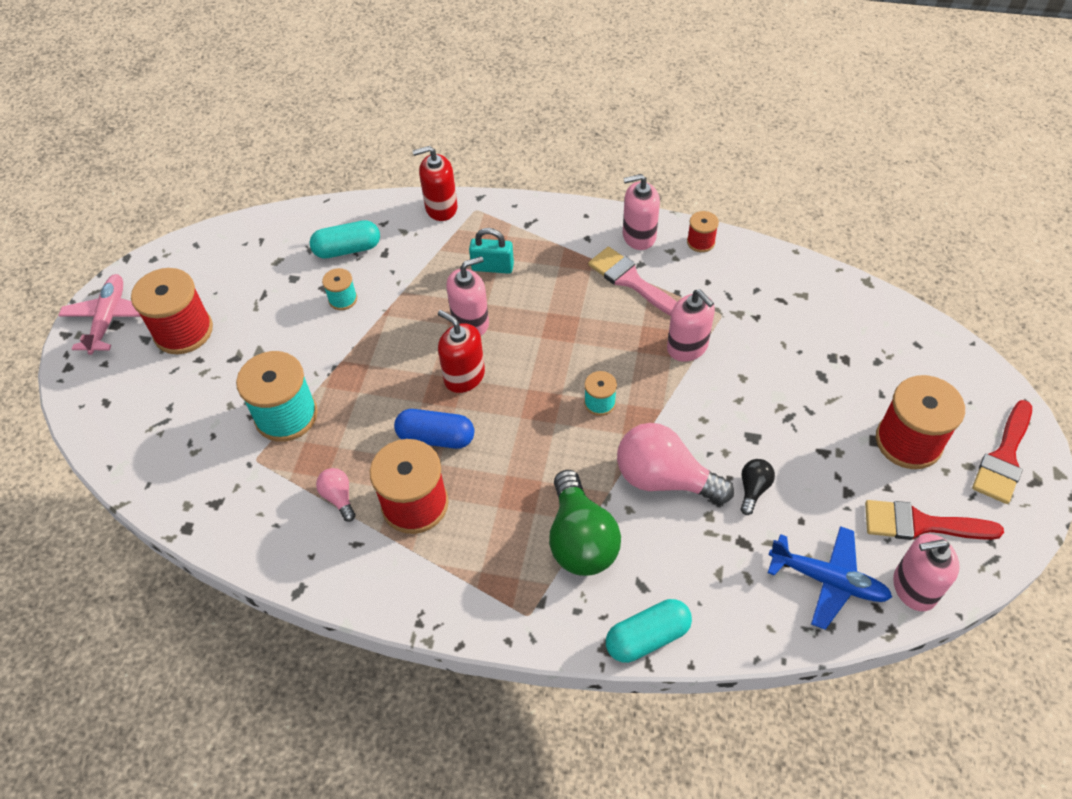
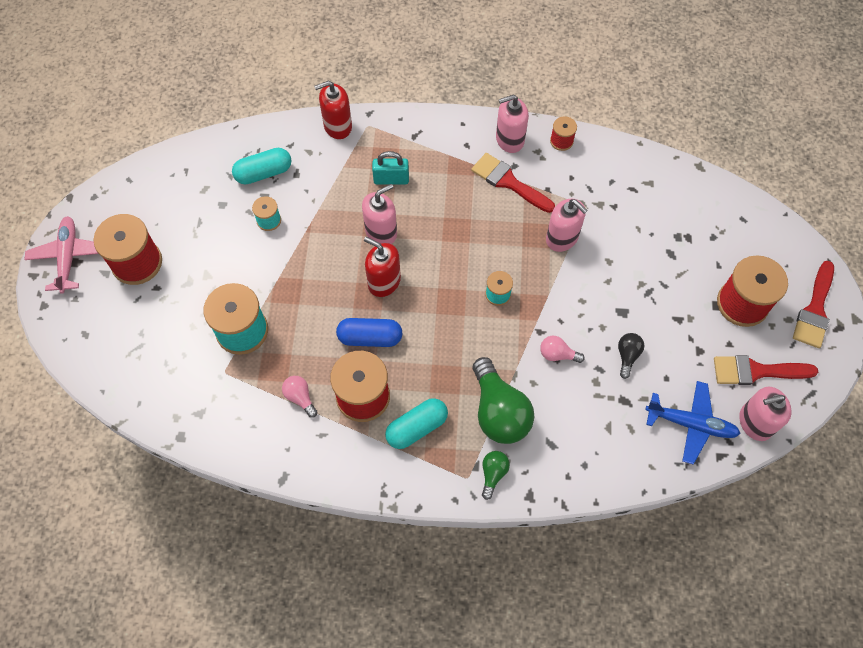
camera: 10 degrees left, 10 degrees up
(562, 614) = (493, 474): none -> green light bulb
(631, 280) = (508, 182): pink brush -> red brush
(647, 637) = (560, 484): turquoise capsule -> turquoise capsule (416, 427)
(664, 479) = (557, 354): pink light bulb -> pink light bulb, size x0.48

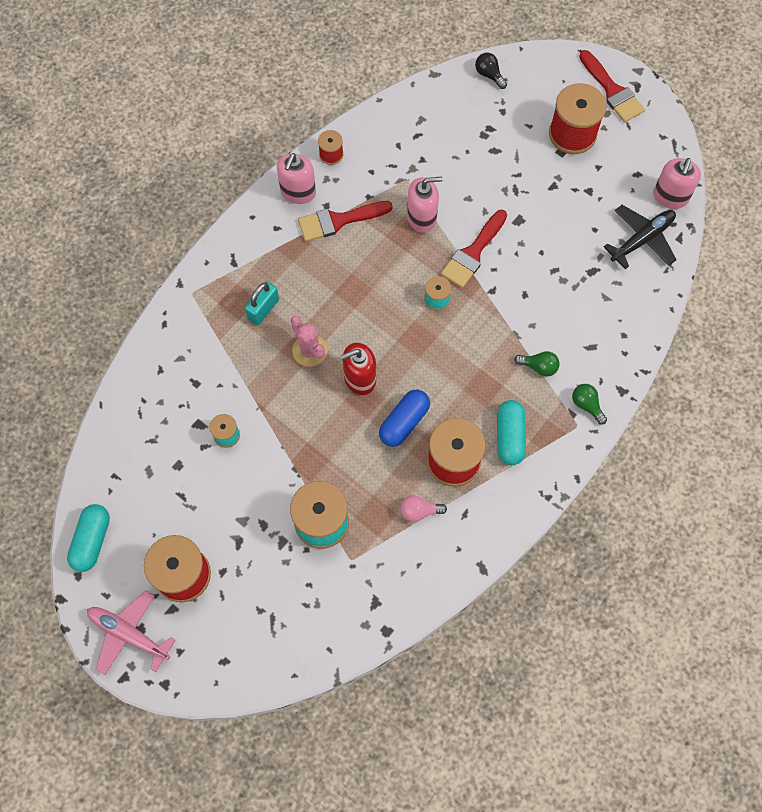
camera: 55 degrees left, 5 degrees up
(264, 173) = (172, 410): turquoise capsule -> turquoise capsule (92, 540)
(337, 126) = (172, 318): red soap dispenser -> none
(381, 232) = (310, 350): pink soap dispenser -> pink cactus
(499, 412) = (539, 367): green light bulb -> green light bulb, size x0.48
(557, 354) = (521, 291): pink light bulb -> none
(627, 356) = (557, 243): black light bulb -> black light bulb (489, 75)
(691, 424) = (642, 239): blue plane -> black plane
(756, 371) = (632, 165): red brush -> red brush (473, 253)

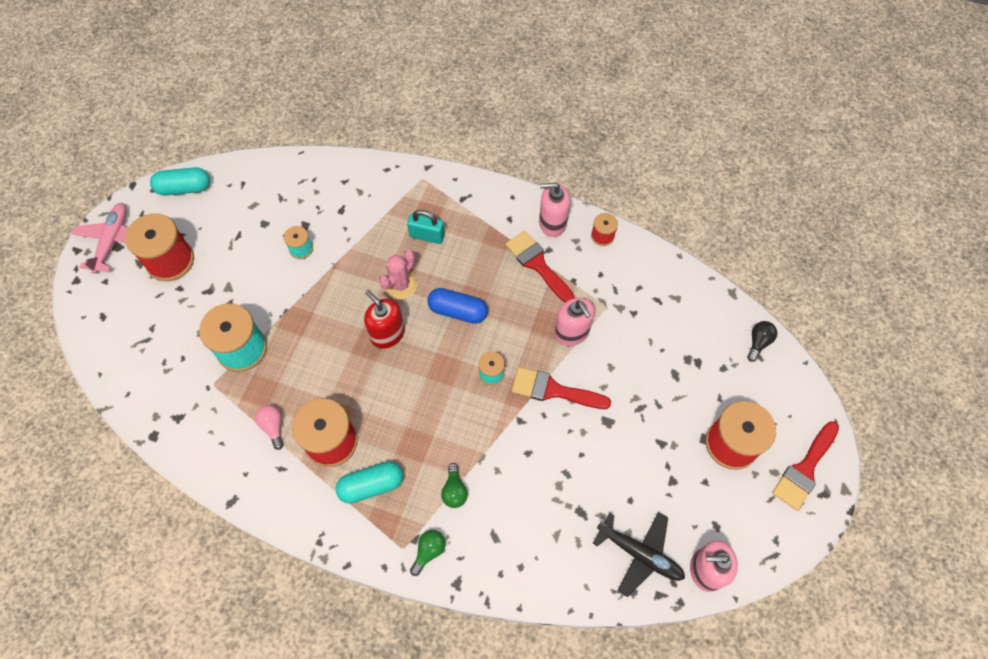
camera: 70 degrees right, 5 degrees down
(404, 422) = (356, 385): blue capsule -> blue capsule (458, 311)

